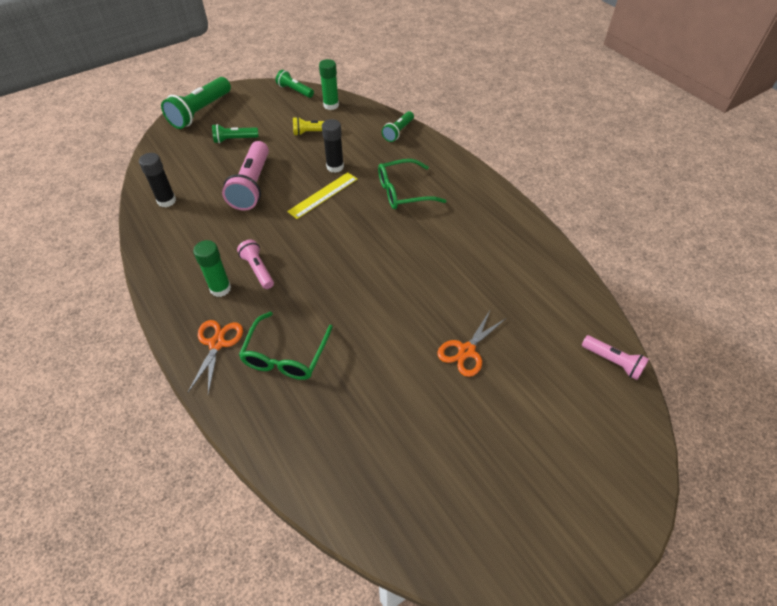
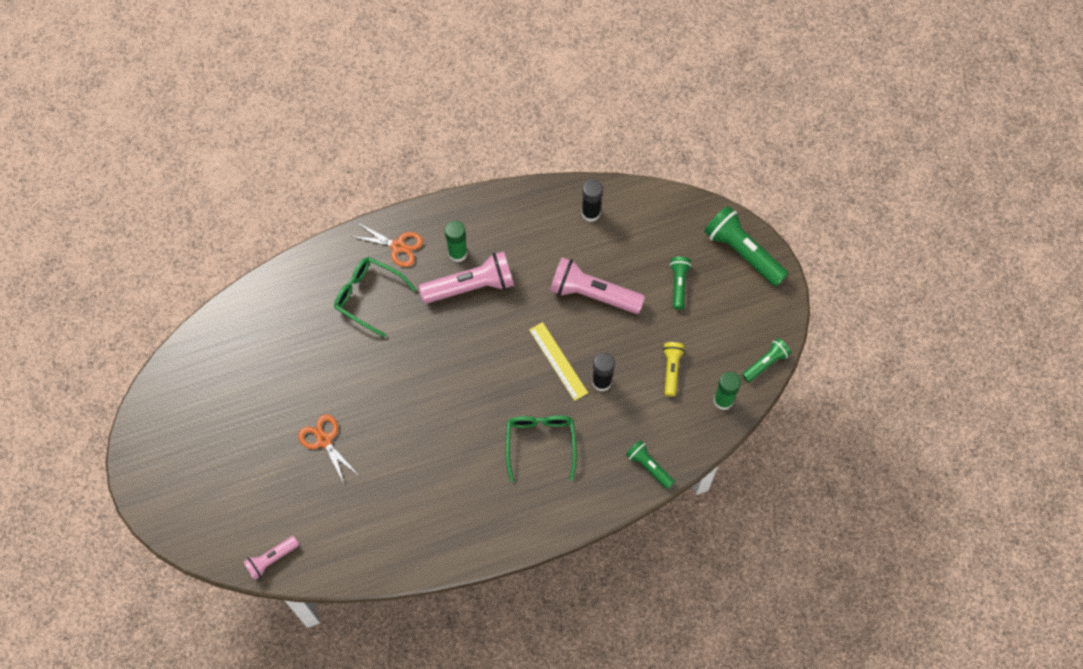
camera: 105 degrees right, 15 degrees up
(258, 269) = (471, 286): pink flashlight -> pink flashlight, size x1.79

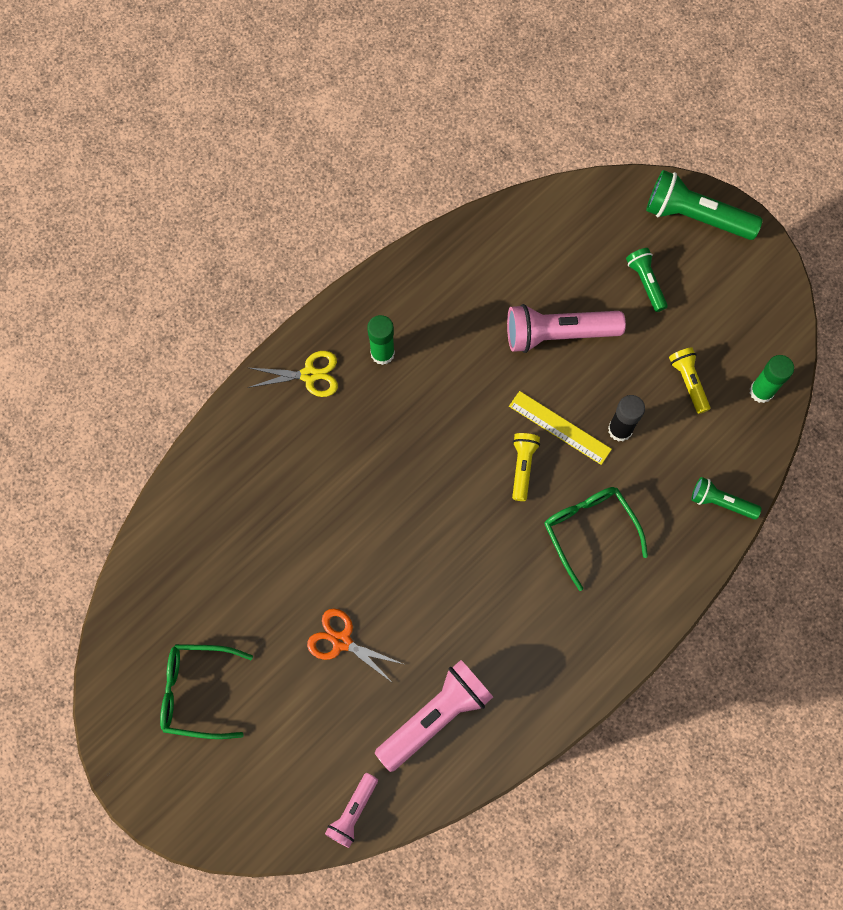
camera: 25 degrees left, 5 degrees up
(368, 296) = (305, 448): green glasses -> green glasses (197, 692)
(398, 246) = (309, 375): orange scissors -> yellow scissors
(471, 286) = (417, 385): pink flashlight -> pink flashlight (435, 717)
(516, 377) = (523, 467): none -> yellow flashlight
(591, 213) = (508, 243): black glue stick -> none
(765, 363) = (784, 330): green flashlight -> none

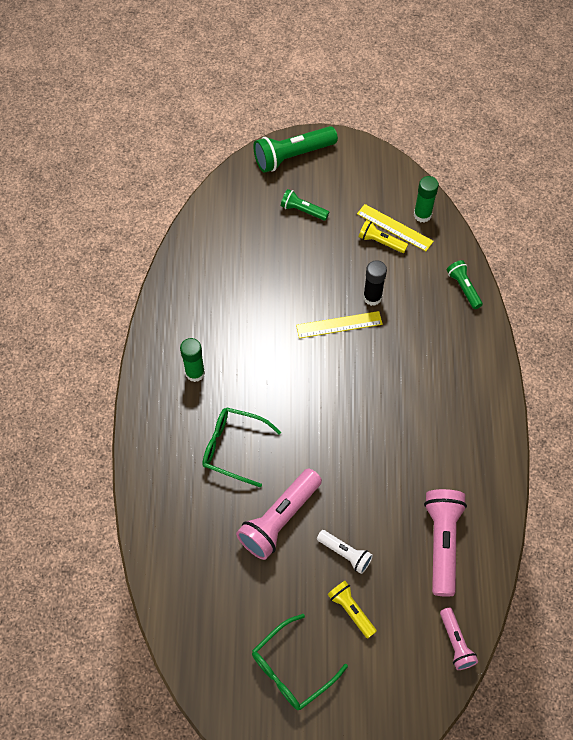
camera: 45 degrees left, 10 degrees down
(309, 375) = (163, 423): yellow scissors -> none
(342, 641) = (345, 554): orange scissors -> white flashlight
(523, 467) = (342, 363): yellow flashlight -> yellow flashlight (351, 610)
(558, 334) = (284, 277): pink flashlight -> pink flashlight (279, 519)
(589, 530) = (413, 364): green glasses -> green glasses (233, 448)
(719, 379) = (395, 227): none -> yellow ruler
(721, 502) = (463, 288): green flashlight -> green flashlight turned 90 degrees clockwise

